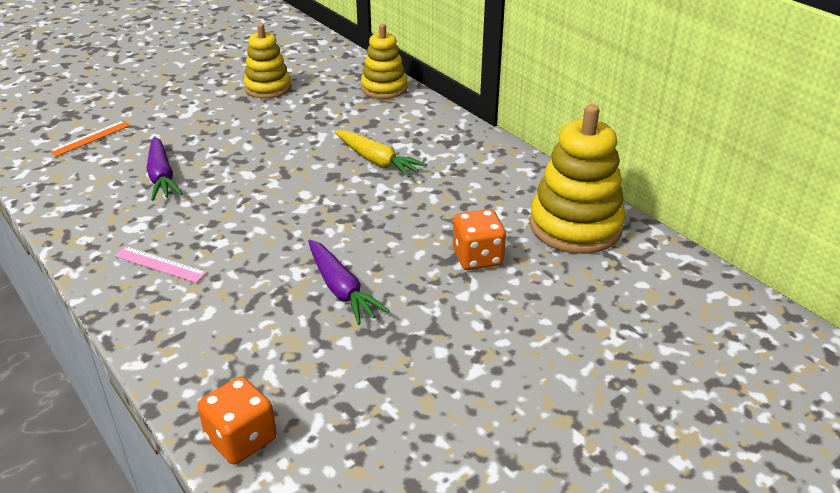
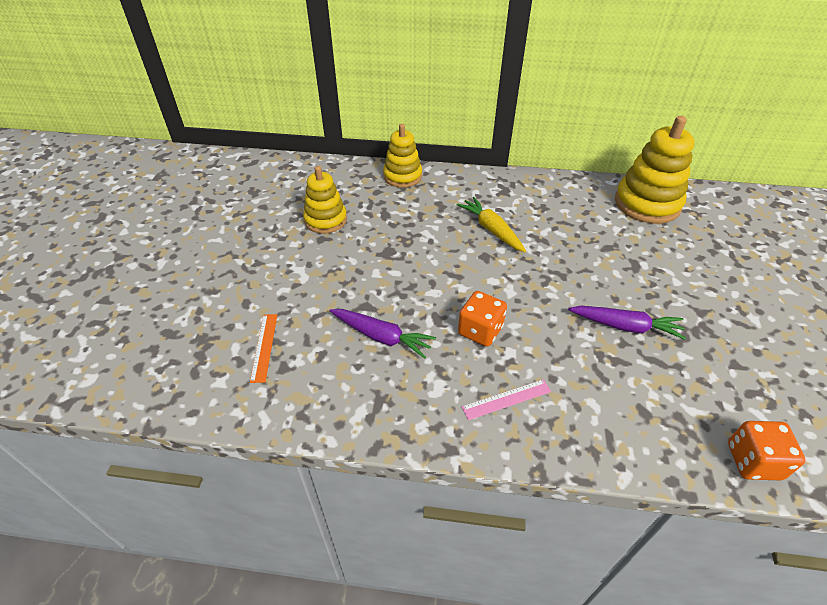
camera: 45 degrees left, 10 degrees up
(377, 161) = (491, 229): yellow carrot -> yellow carrot turned 120 degrees counterclockwise
(477, 257) = (643, 254): orange dice -> orange dice (480, 330)

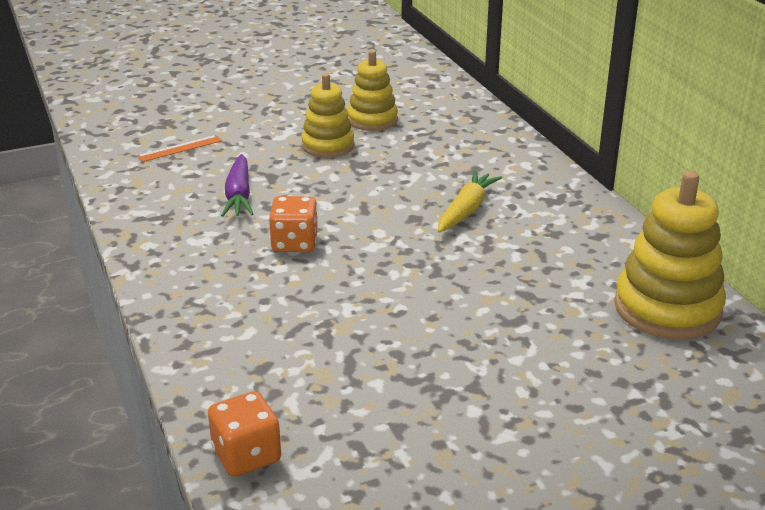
camera: 60 degrees right, 15 degrees down
(402, 176) = (498, 135): yellow stacking toy -> yellow stacking toy (328, 146)
(506, 399) = (214, 280): pink ruler -> none
(626, 326) = (388, 333): purple carrot -> none

